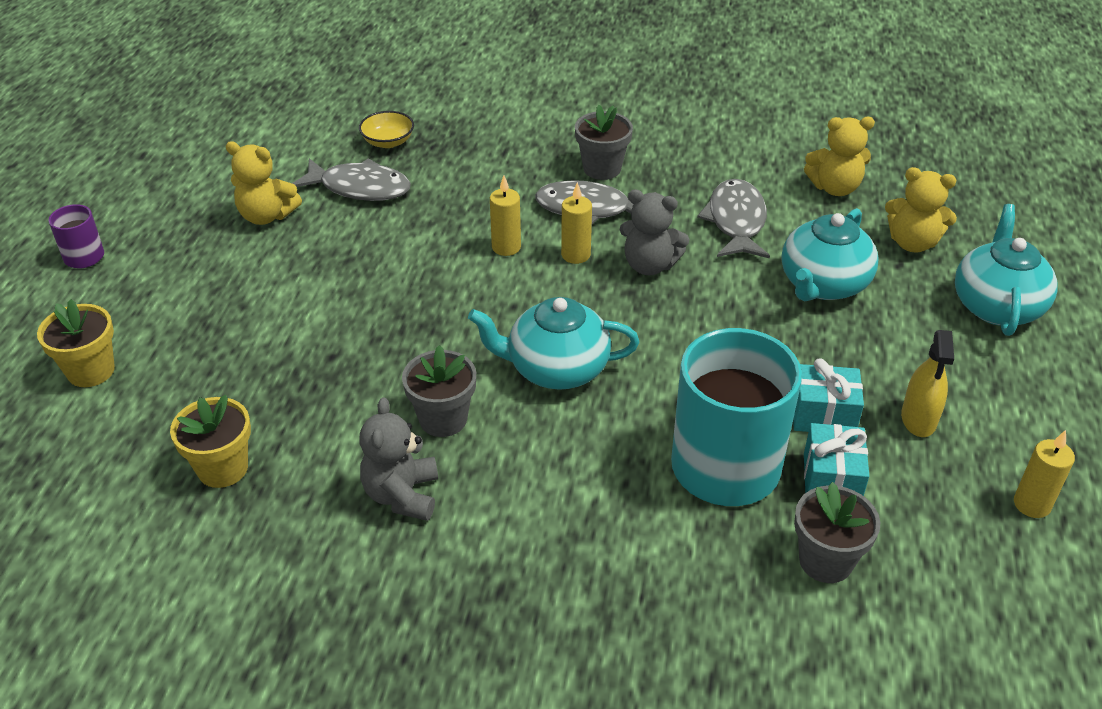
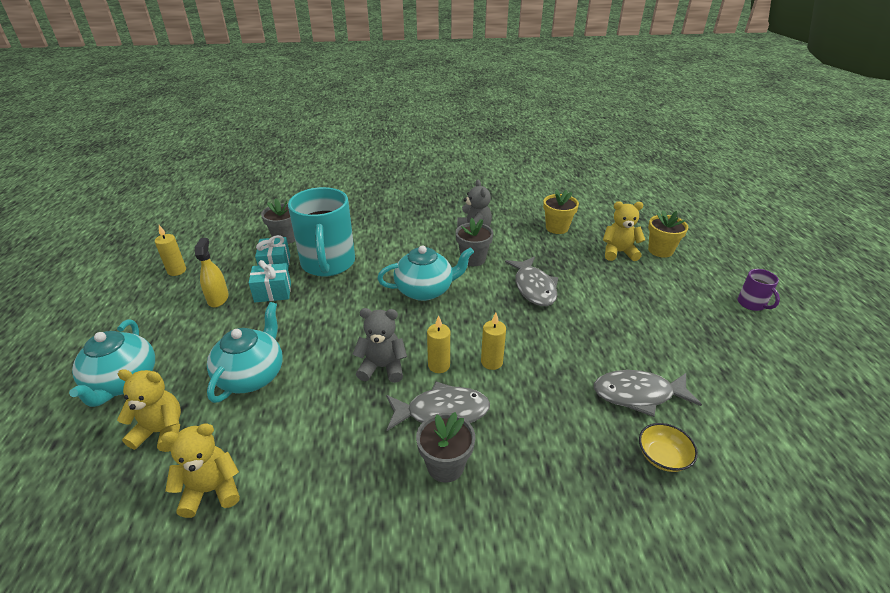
camera: 165 degrees right, 5 degrees down
(266, 216) = (679, 354): yellow teddy bear -> yellow teddy bear (618, 252)
(736, 221) = (314, 424): grey fish -> grey fish (534, 287)

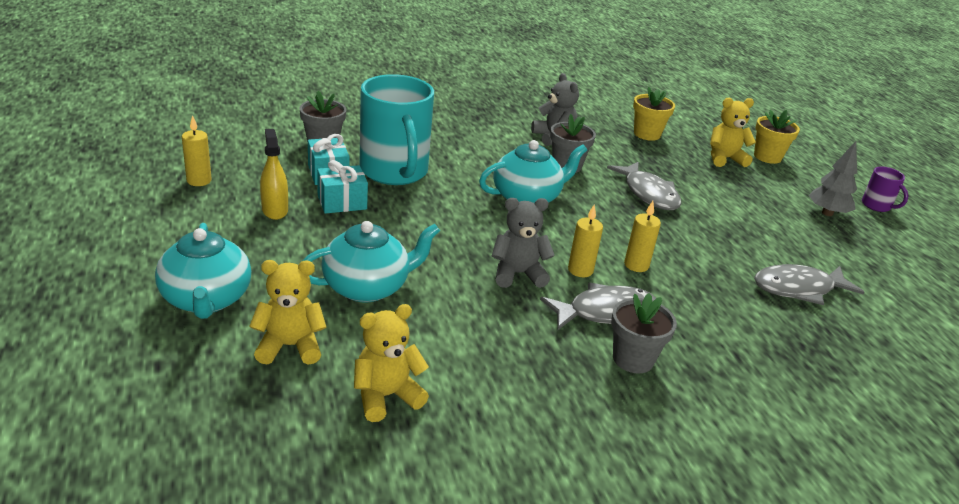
camera: 15 degrees left, 5 degrees down
(252, 375) = (367, 287): turquoise teapot -> turquoise teapot turned 60 degrees clockwise
(663, 457) = (842, 339): yellow bowl -> none
(698, 311) = (827, 213): none -> grey tree

